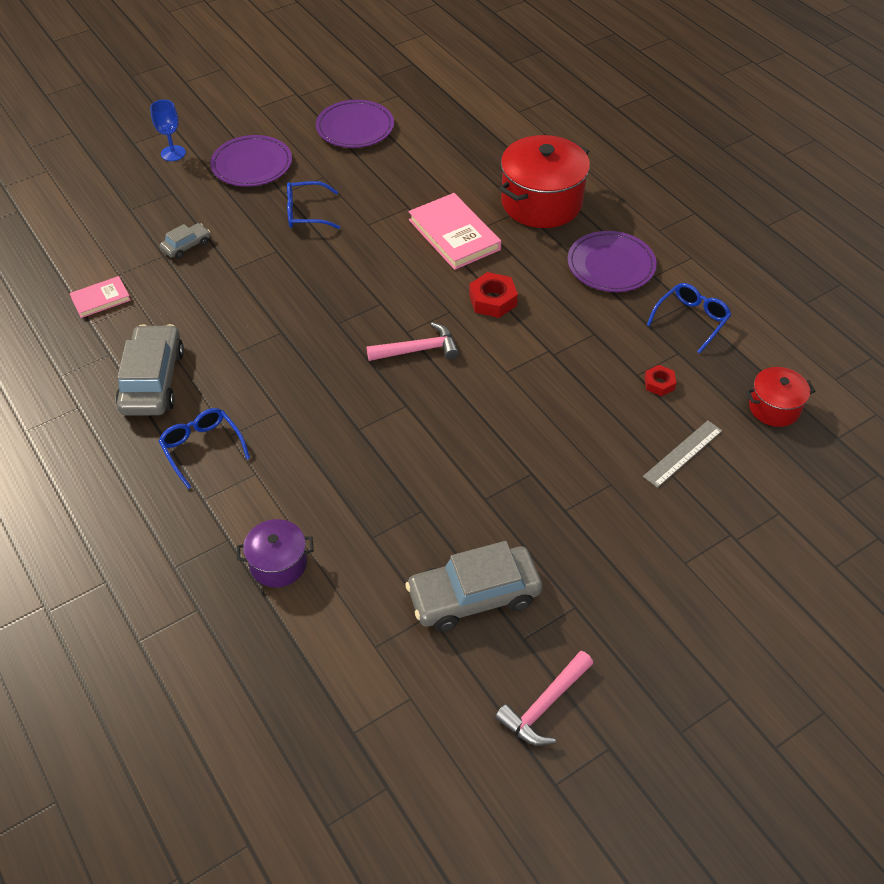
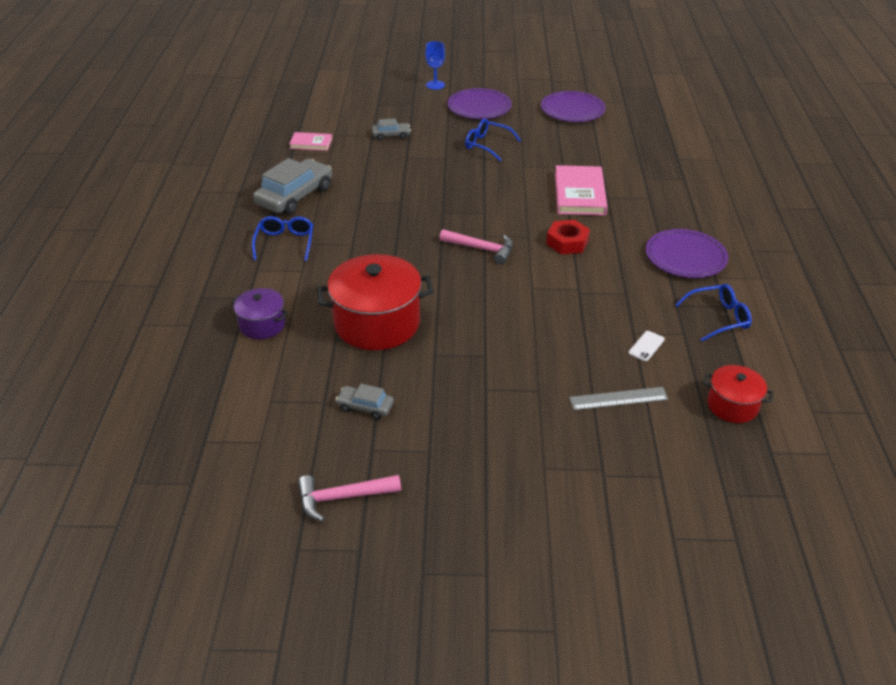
camera: 35 degrees right, 10 degrees down
(474, 596) = (365, 406): grey car -> grey car, size x0.50
(541, 202) = (669, 199): red pot -> red pot (377, 323)
(659, 383) = (646, 346): red nut -> white phone

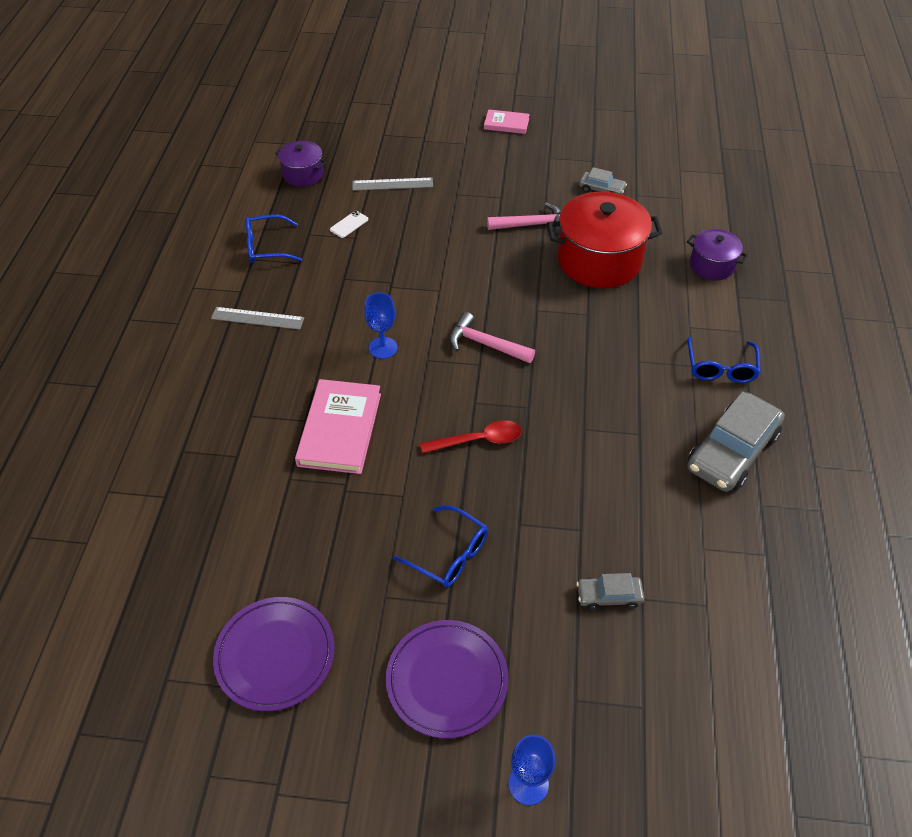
camera: 175 degrees left, 10 degrees up
(311, 143) = (741, 581): pink book -> pink book (506, 124)
(342, 497) = (610, 134): pink hammer -> pink hammer (532, 224)
(477, 193) = (479, 440): none -> red spoon
(567, 242) = (383, 348): red nut -> blue goblet
(685, 257) = (257, 318): purple plate -> grey ruler
(732, 405) = (303, 174): red pot -> purple pot

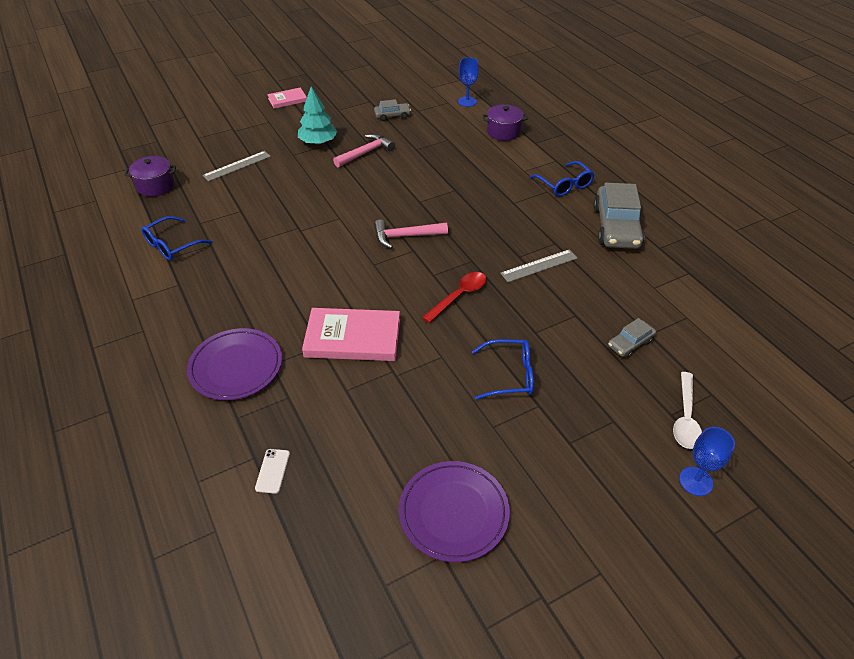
camera: 35 degrees left, 5 degrees down
(257, 318) = (212, 296): grey ruler -> grey ruler (539, 266)
(339, 429) = (353, 338): pink book -> pink book turned 60 degrees counterclockwise
(349, 224) = (227, 204): white phone -> white phone (272, 471)
(383, 348) = (333, 271): blue goblet -> blue goblet (467, 101)
(447, 680) = (585, 452): purple plate -> purple plate (236, 367)
(493, 190) = (318, 142): none -> turquoise tree
(586, 713) = (685, 418): none -> white spoon
(599, 261) = (431, 156): red pot -> none

